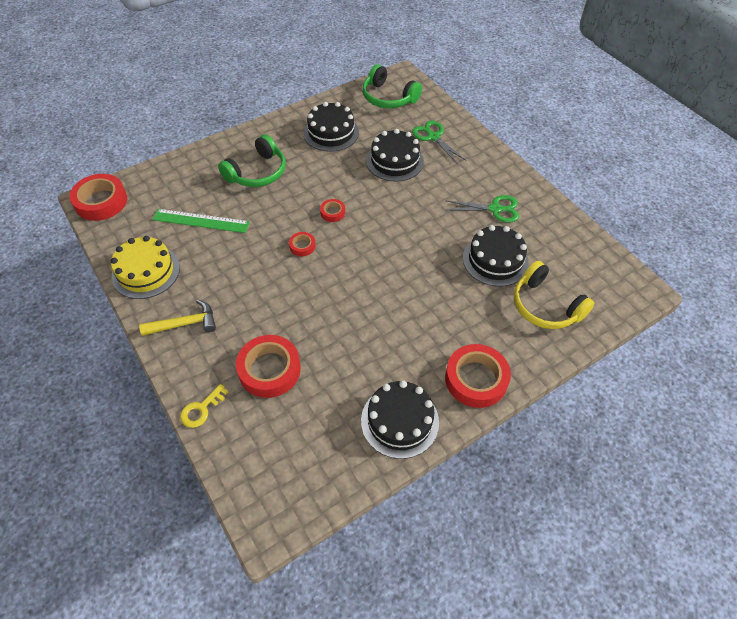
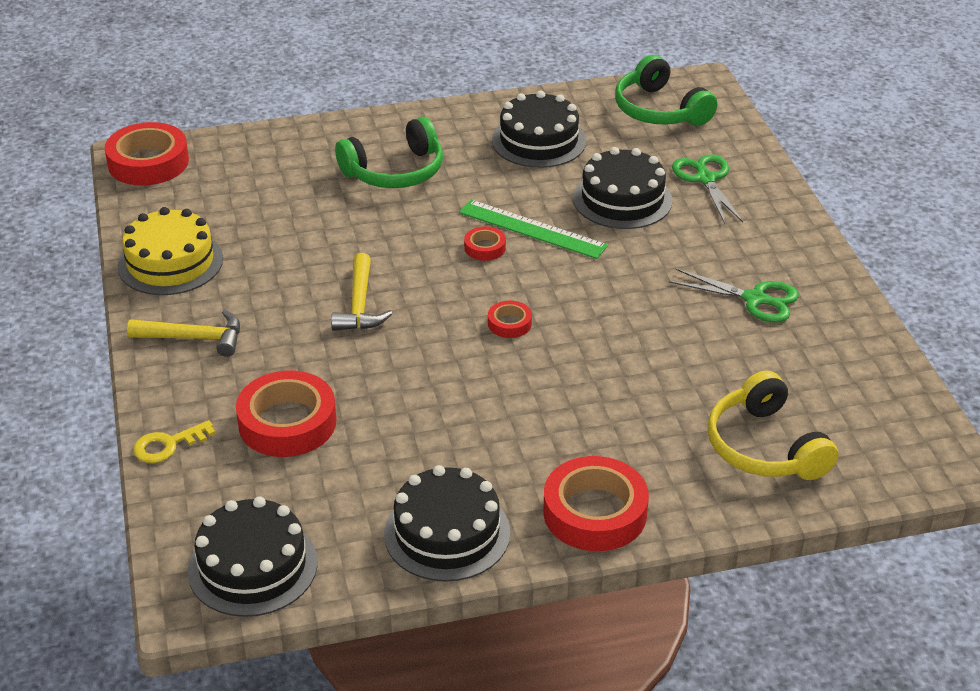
camera: 20 degrees right, 15 degrees down
(201, 221) = (279, 216): green ruler -> green ruler (532, 229)
(277, 272) = (359, 305): none -> yellow hammer
(302, 246) = (415, 281): red tape -> red tape (509, 323)
(495, 260) = (715, 367): black cake -> black cake (252, 566)

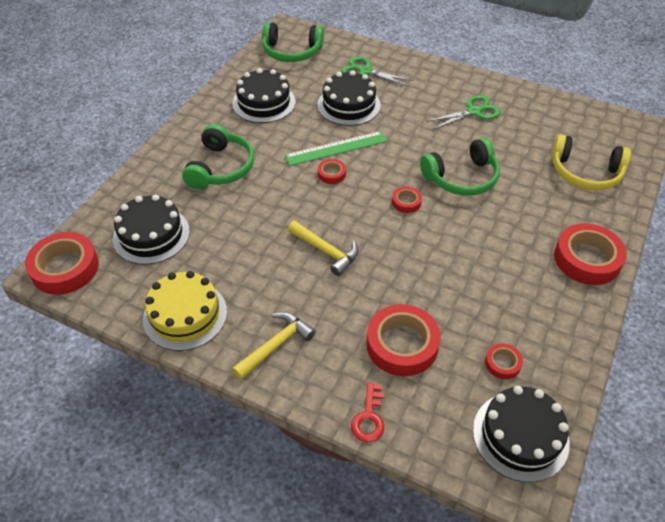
camera: 50 degrees left, 10 degrees up
(168, 445) = (369, 418): yellow key -> red key
(341, 510) = (502, 363): none -> red tape
(447, 533) = (558, 327): black cake -> black cake (151, 235)
(610, 346) = (461, 177): none -> green headphones

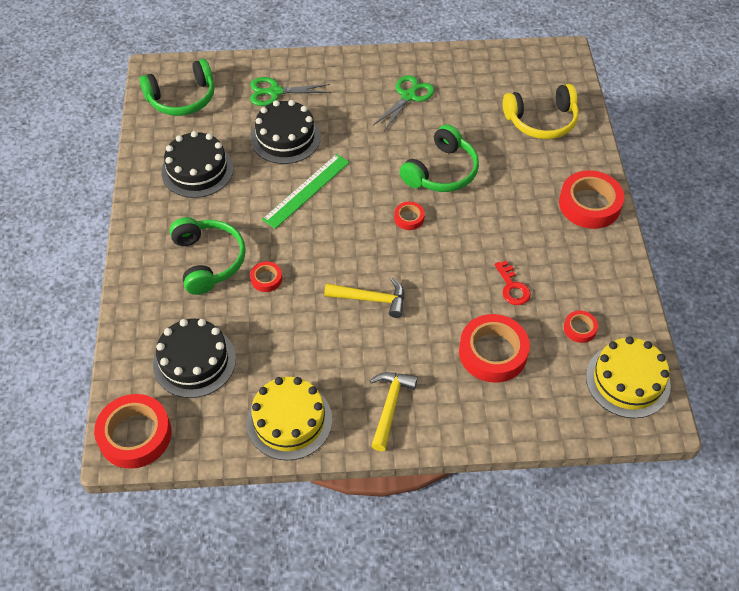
camera: 30 degrees left, 5 degrees up
(331, 174) = (321, 219): red tape -> red tape (266, 279)
(369, 418) = (508, 427): red key -> red key (512, 287)
(520, 436) = (627, 381): black cake -> yellow cake

